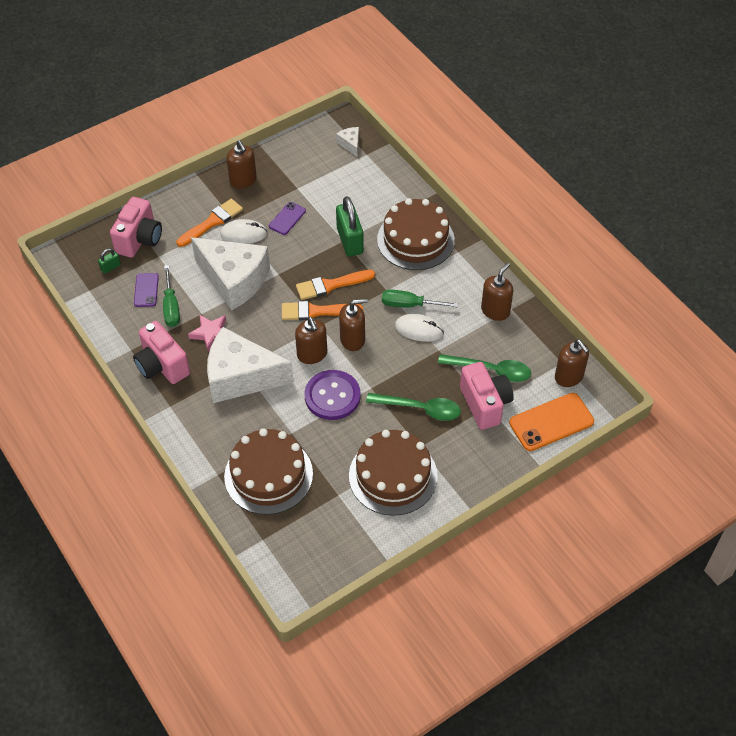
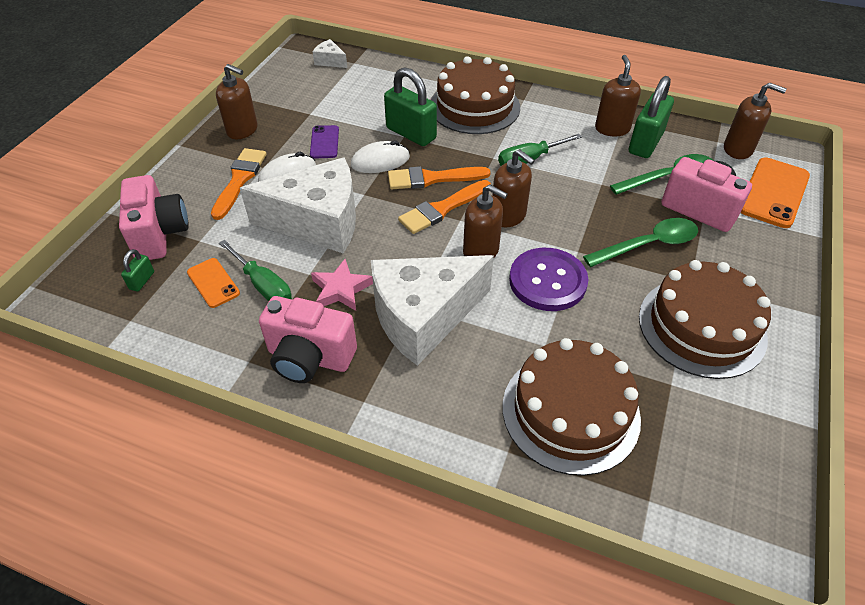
camera: 35 degrees left, 5 degrees down
(146, 290) = (213, 283): purple phone -> orange phone
(331, 285) = (432, 178): orange brush -> orange brush turned 45 degrees clockwise
(352, 339) = (508, 216): brown soap dispenser -> brown soap dispenser turned 90 degrees clockwise
(419, 329) = (563, 176): white mouse -> white mouse (380, 161)
(506, 335) = (645, 143): none -> green padlock

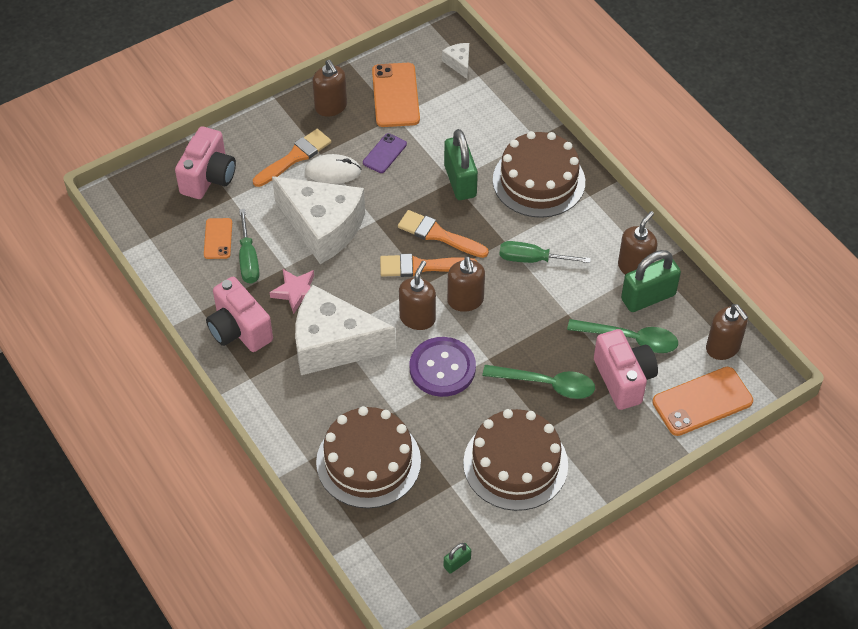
camera: 35 degrees right, 5 degrees up
(142, 280) = (175, 211): green padlock -> green padlock (457, 563)
(296, 100) = (395, 95): none -> orange phone
(380, 161) = (412, 196): white mouse -> none
(481, 251) = (417, 318): brown soap dispenser -> brown soap dispenser turned 135 degrees counterclockwise

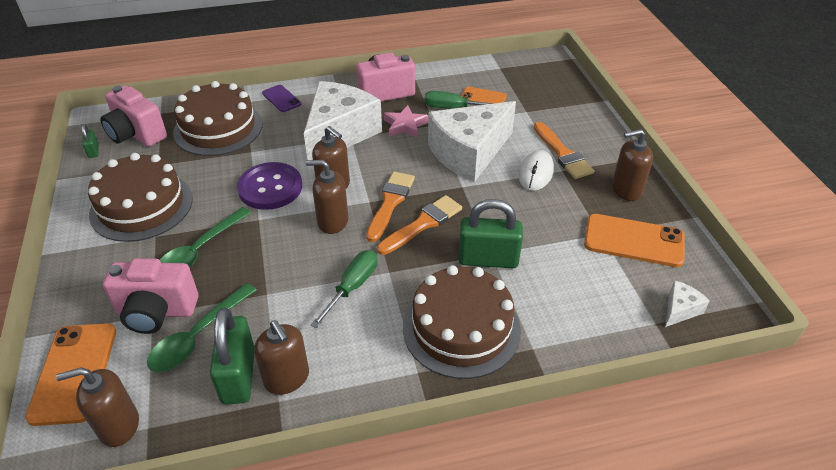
camera: 110 degrees right, 10 degrees down
(208, 177) = (554, 103): pink camera -> pink camera (136, 134)
(384, 153) = (548, 212): purple phone -> purple phone (281, 99)
(459, 63) = (680, 309): white cheese -> white cheese turned 45 degrees counterclockwise

